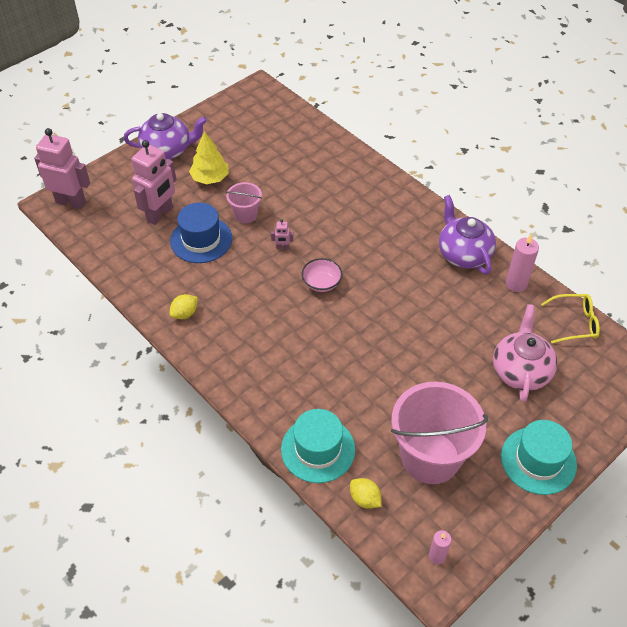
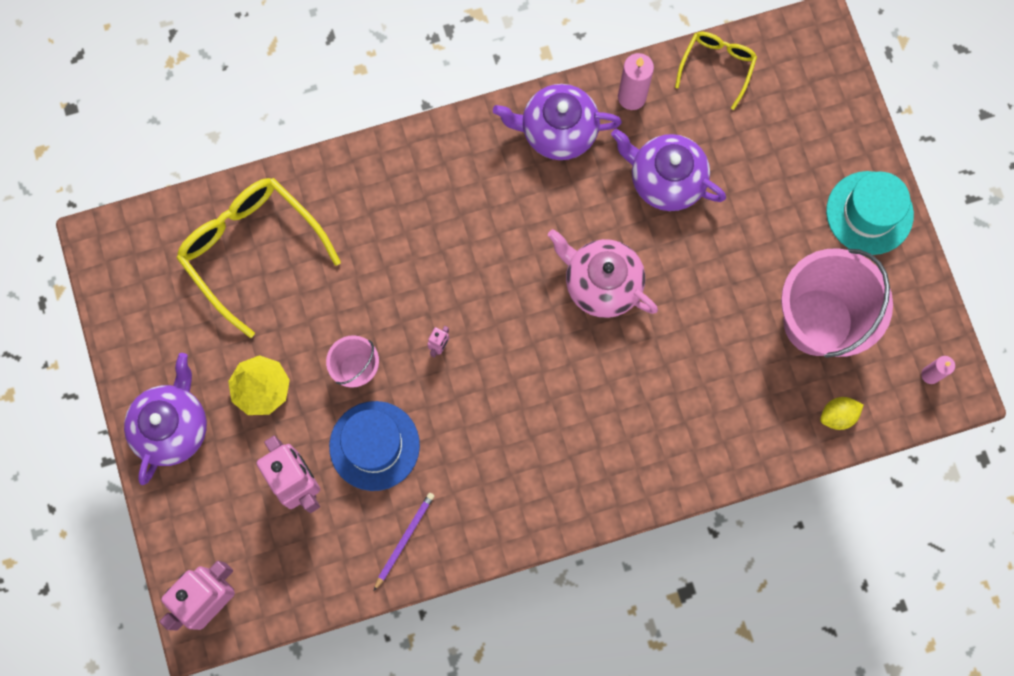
camera: 65 degrees left, 25 degrees up
(147, 275) = (404, 539): none -> purple pencil
(185, 314) = (492, 513): yellow lemon -> none
(291, 145) = (251, 250): none -> yellow glasses
(318, 449) = (756, 437): turquoise hat -> none
(321, 283) = (522, 324): pink bowl -> none
(472, 323) = (665, 180): none -> purple teapot
(520, 371) = (753, 165): pink teapot -> pink teapot (601, 284)

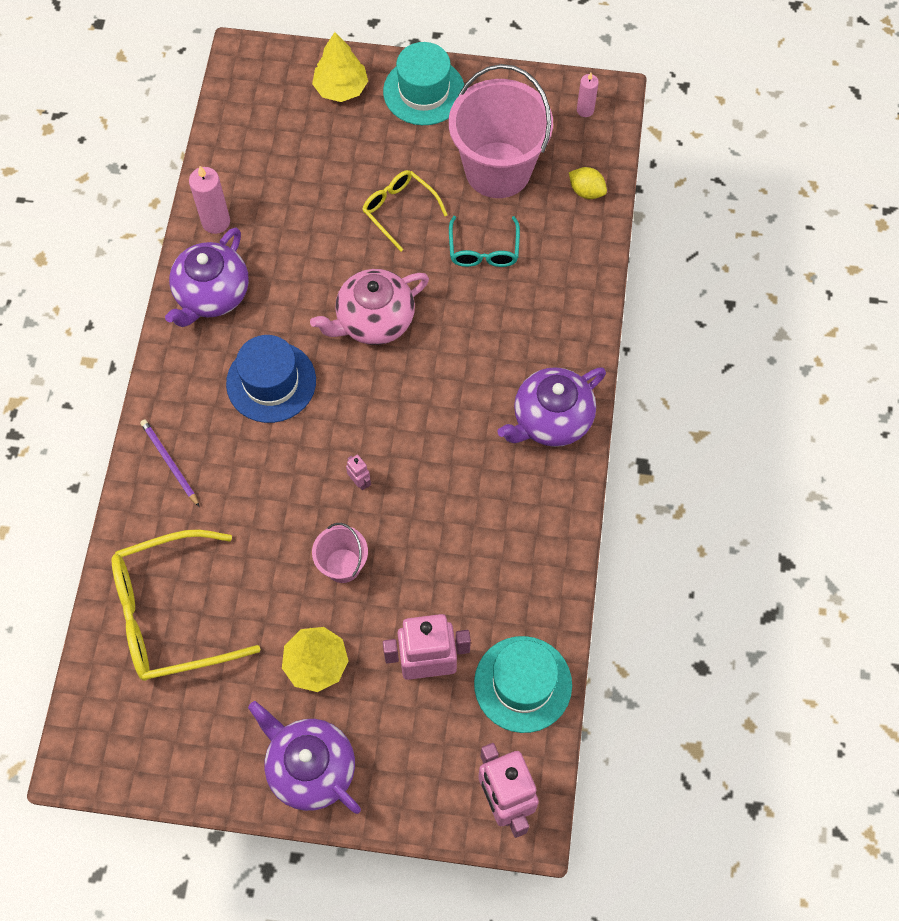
camera: 65 degrees left, 10 degrees down
(319, 571) = (523, 684): none -> turquoise hat
(374, 445) = (425, 581): blue hat -> blue hat (271, 382)
(404, 539) = (528, 592): purple pencil -> purple pencil (169, 462)
(665, 180) = (308, 229): purple teapot -> purple teapot (551, 419)
(717, 66) = (228, 145): yellow glasses -> yellow glasses (399, 210)
(723, 348) = (483, 250): none -> turquoise glasses
(832, 135) = (341, 88): none -> yellow tree
(837, 415) = (586, 191): yellow lemon -> yellow lemon turned 60 degrees counterclockwise

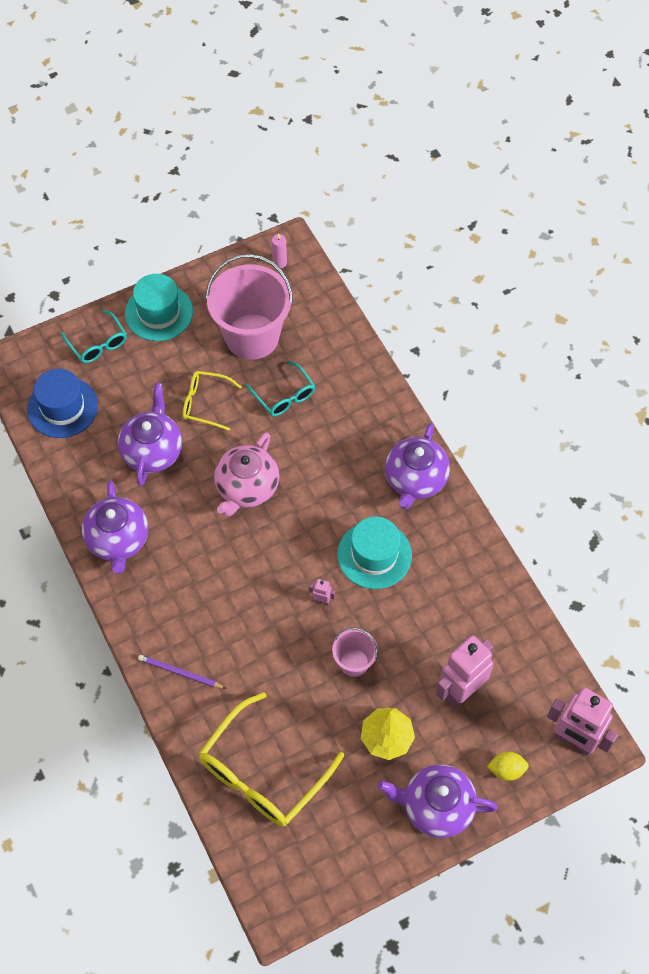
camera: 35 degrees left, 5 degrees down
(216, 222) = (80, 488): pink candle -> none
(271, 382) = (208, 573): blue hat -> blue hat (62, 407)
(311, 227) = (152, 451): none -> purple teapot
(341, 88) = (98, 343): yellow tree -> turquoise glasses
(523, 684) = (529, 660): turquoise hat -> turquoise hat (374, 555)
(586, 191) = (322, 316): yellow lemon -> yellow lemon (506, 770)

